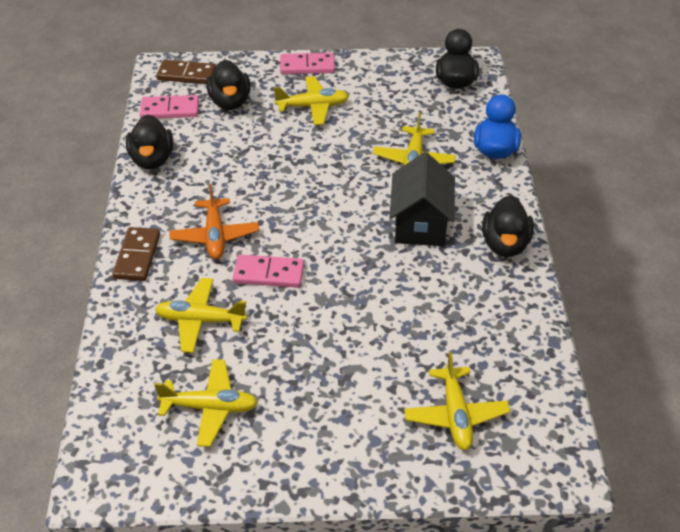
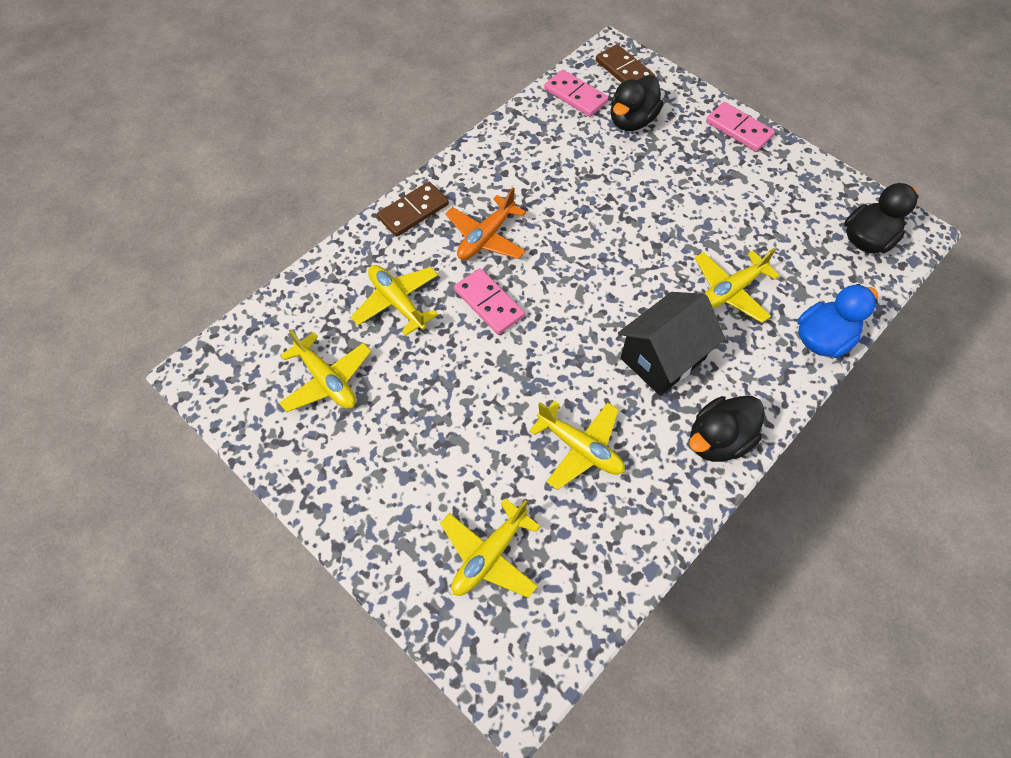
camera: 45 degrees right, 15 degrees up
(152, 159) = (513, 133): black duck -> none
(313, 106) = (698, 173): yellow plane -> yellow plane (580, 448)

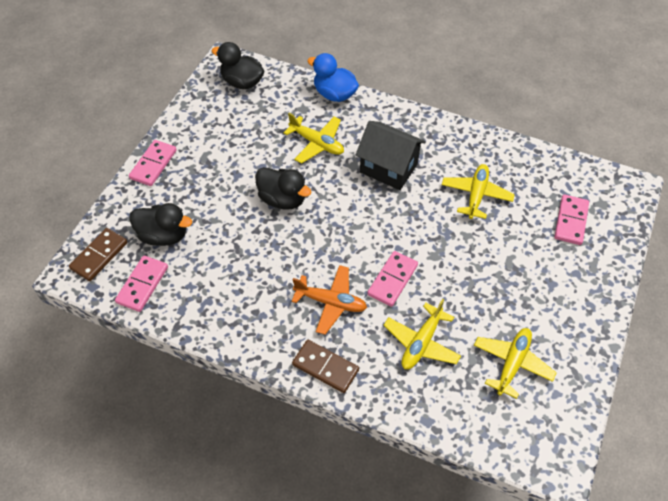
camera: 110 degrees left, 5 degrees down
(489, 555) = (570, 221): yellow plane -> pink domino
(718, 440) = (432, 131): black duck -> black duck (282, 199)

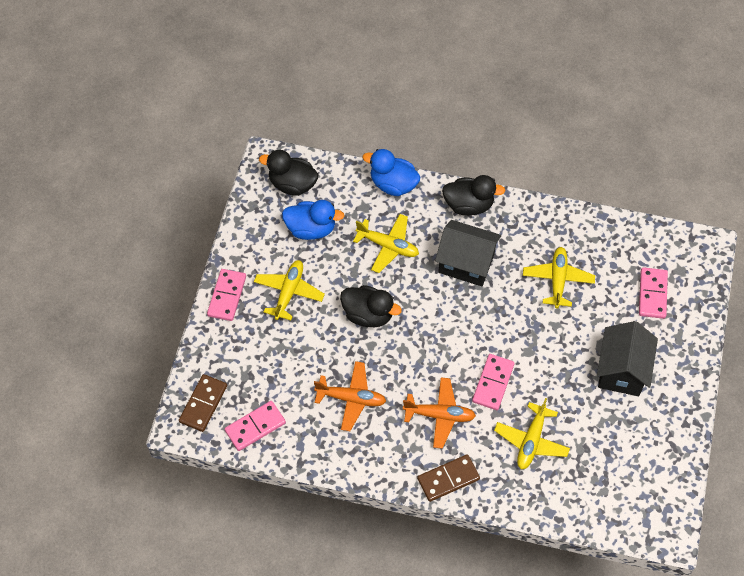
camera: 10 degrees left, 5 degrees up
(142, 285) = (255, 427): pink domino -> pink domino turned 45 degrees clockwise
(164, 235) = (260, 372): black duck -> black duck (469, 205)
(245, 273) = (351, 398): none -> orange plane
(249, 120) = (311, 229): none -> blue duck
(325, 367) = (448, 479): brown domino -> brown domino turned 45 degrees counterclockwise
(512, 363) = (616, 447): yellow plane -> yellow plane (289, 292)
(529, 288) = (621, 370): none -> black house

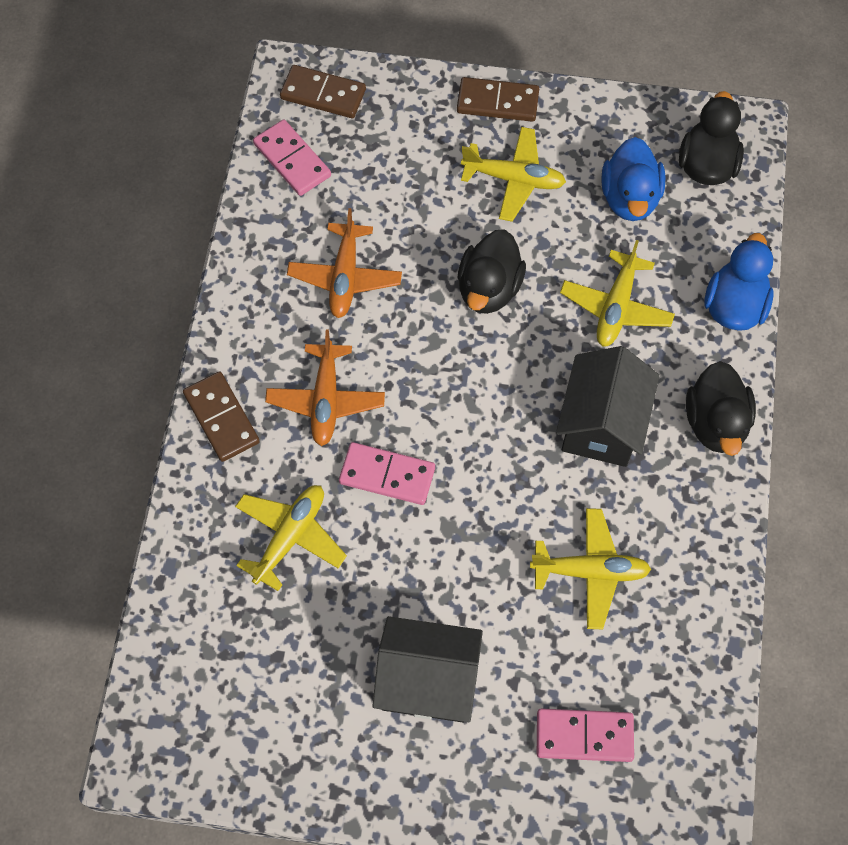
camera: 85 degrees right, 5 degrees up
(227, 296) = (497, 102): pink domino -> brown domino
(531, 441) = (290, 537): yellow plane -> yellow plane turned 105 degrees clockwise

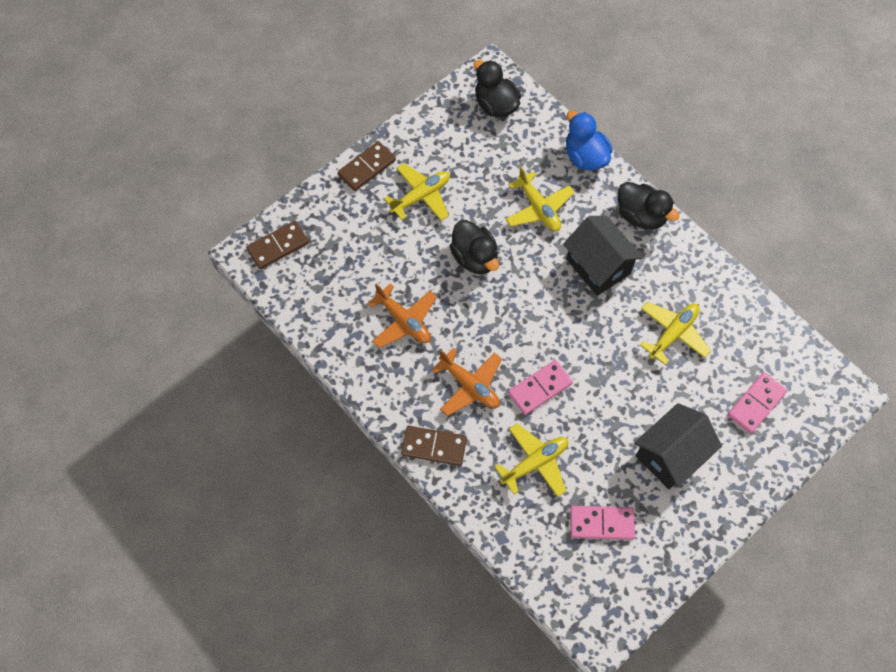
camera: 50 degrees left, 0 degrees up
(290, 537) = (535, 463): yellow plane -> yellow plane turned 75 degrees clockwise
(292, 160) = (305, 293): pink domino -> pink domino (601, 523)
(630, 198) = (482, 153): blue duck -> none

